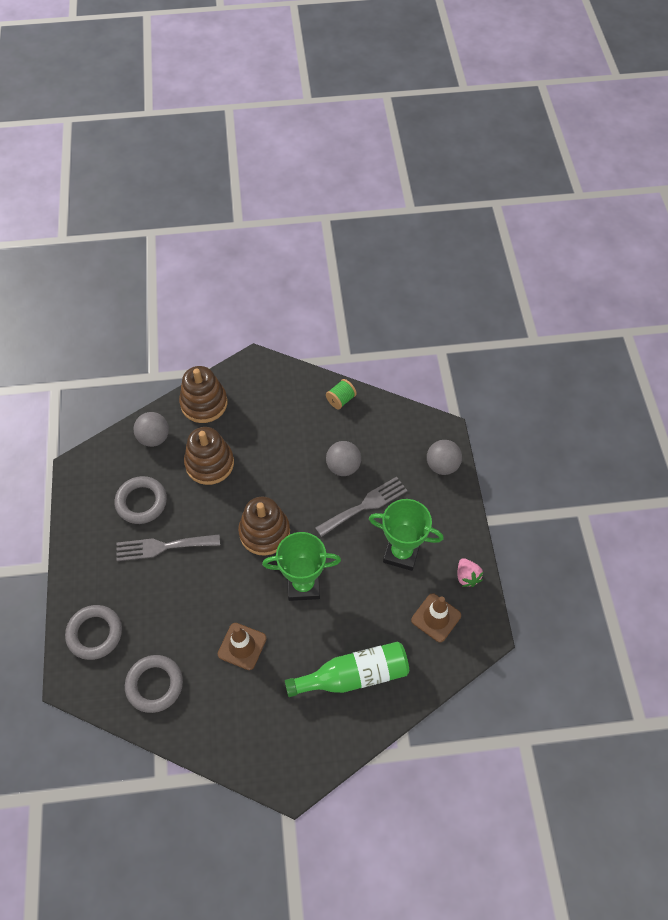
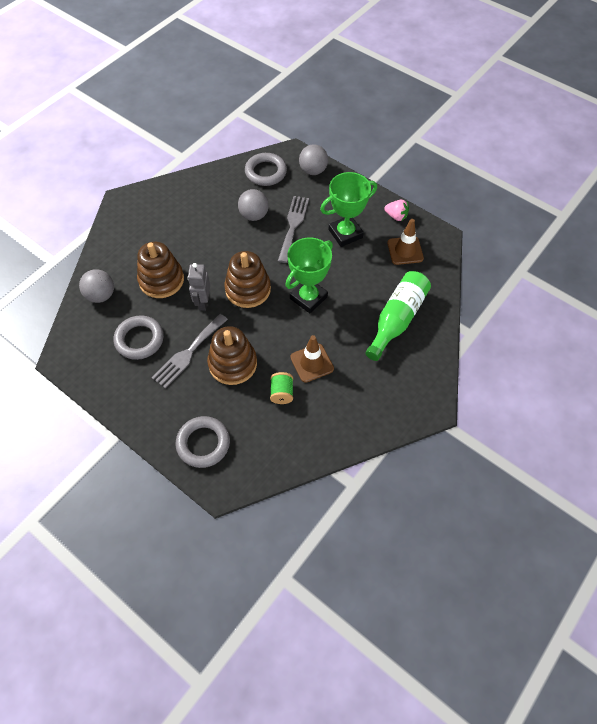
camera: 45 degrees left, 0 degrees up
(154, 685) = (282, 435): grey ring -> grey ring (266, 172)
(204, 403) = (113, 249): brown stacking toy -> brown stacking toy (232, 363)
(219, 512) = (203, 302): none -> grey robot
(341, 400) = (207, 180): green spool -> green spool (282, 393)

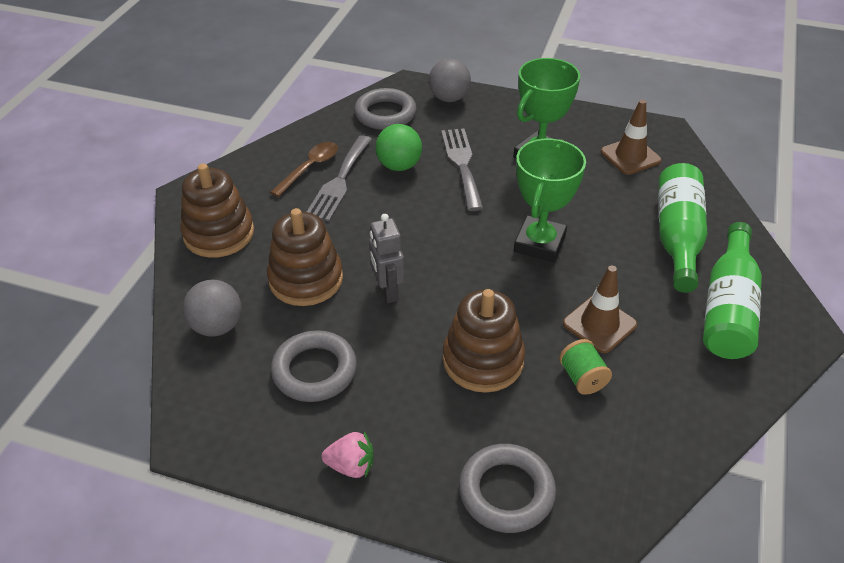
camera: 20 degrees left, 15 degrees down
(188, 353) = (404, 366): grey fork -> grey fork (339, 181)
(199, 201) = (310, 168): none -> brown spoon
(248, 289) = (445, 256): brown stacking toy -> brown stacking toy (219, 234)
(254, 215) = (399, 166): grey ball -> green ball
(396, 216) = (592, 122): pink strawberry -> pink strawberry (351, 466)
(396, 377) = (728, 307): none -> green bottle

